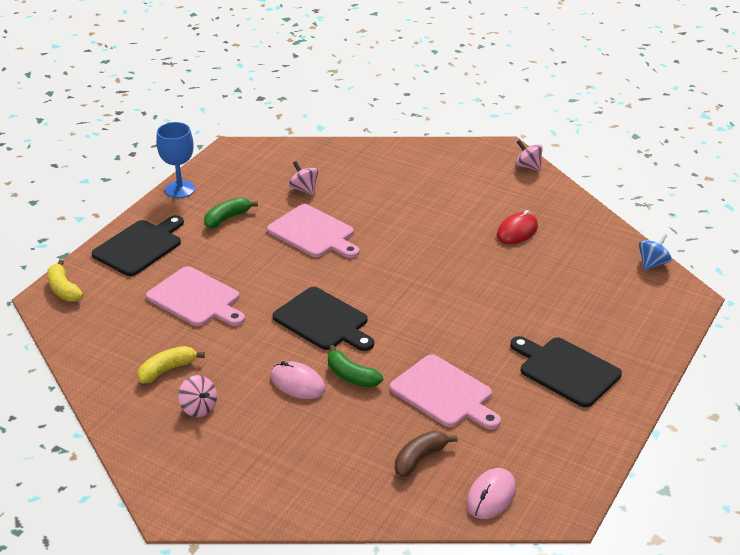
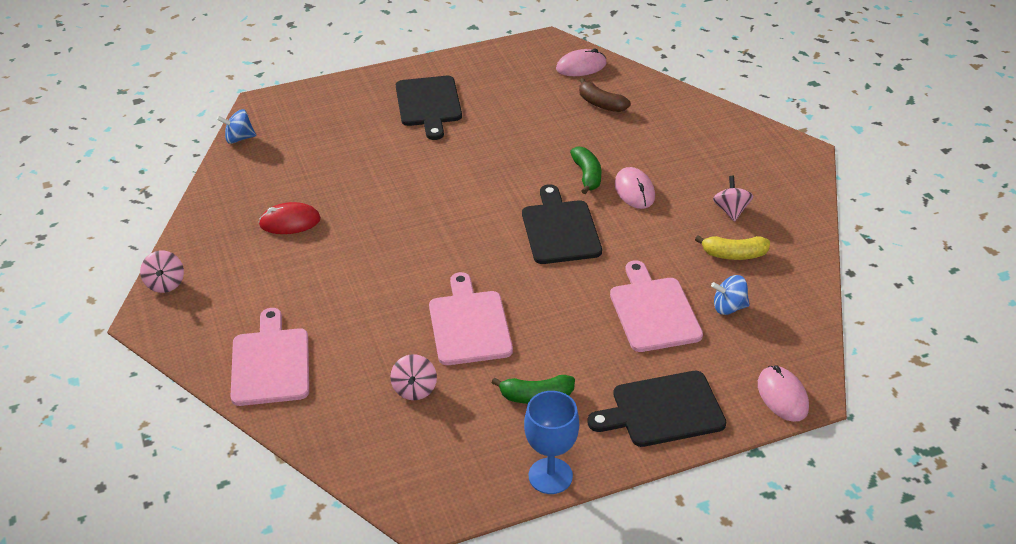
camera: 140 degrees left, 5 degrees up
(64, 289) = (782, 396): yellow banana -> pink mouse
(142, 327) = (729, 307): none -> blue spinning top
(420, 459) = (601, 104): brown banana -> brown banana turned 45 degrees clockwise
(444, 393) = (533, 131): pink cutting board -> pink cutting board (270, 363)

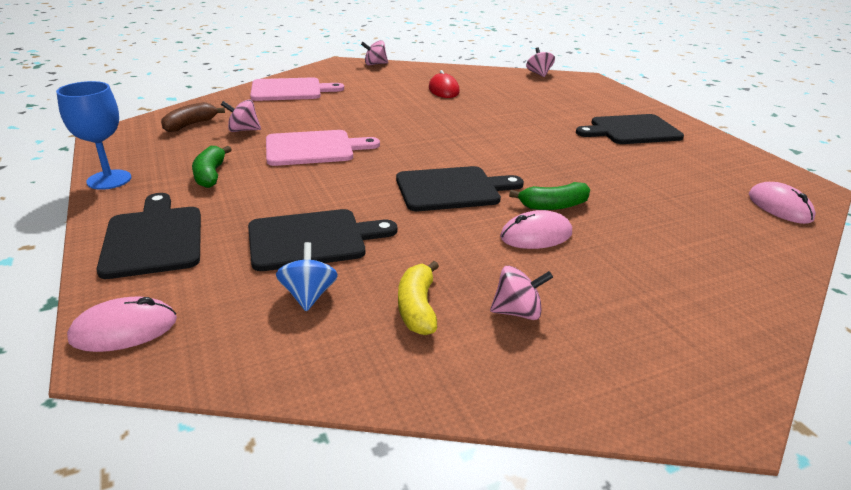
camera: 85 degrees right, 10 degrees down
(239, 138) = (539, 74): blue spinning top -> pink spinning top
(601, 104) = (707, 218): brown banana -> brown banana (190, 125)
(653, 311) = (312, 239): pink cutting board -> black cutting board

